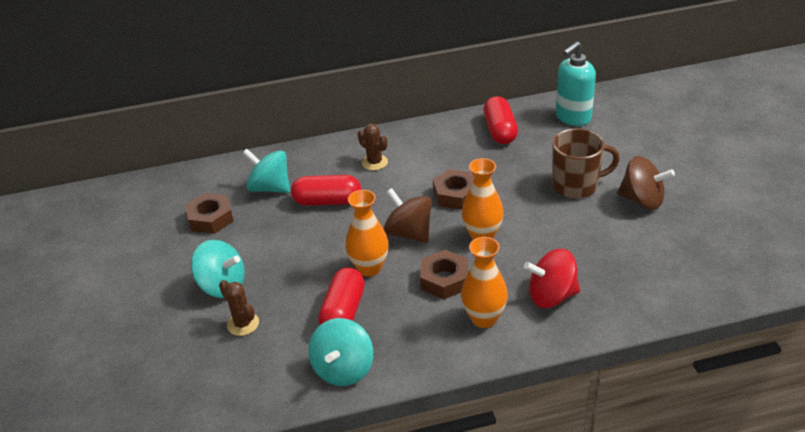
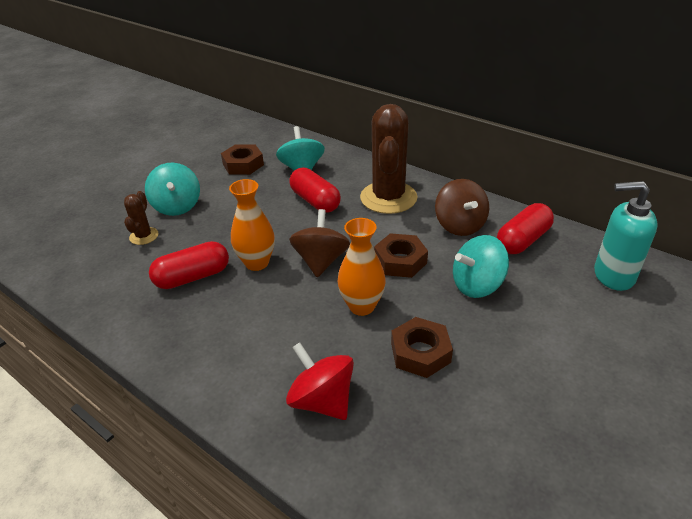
camera: 50 degrees right, 0 degrees up
(343, 369) = (126, 312): turquoise spinning top -> turquoise spinning top (477, 285)
(374, 162) = (388, 198): brown cactus -> brown cactus, size x2.14
(444, 279) = (280, 313): brown nut -> brown nut (420, 352)
(484, 318) = (250, 366): orange vase -> none
(576, 186) = (510, 333): brown mug -> none
(642, 200) = (552, 400): brown spinning top -> brown spinning top (459, 225)

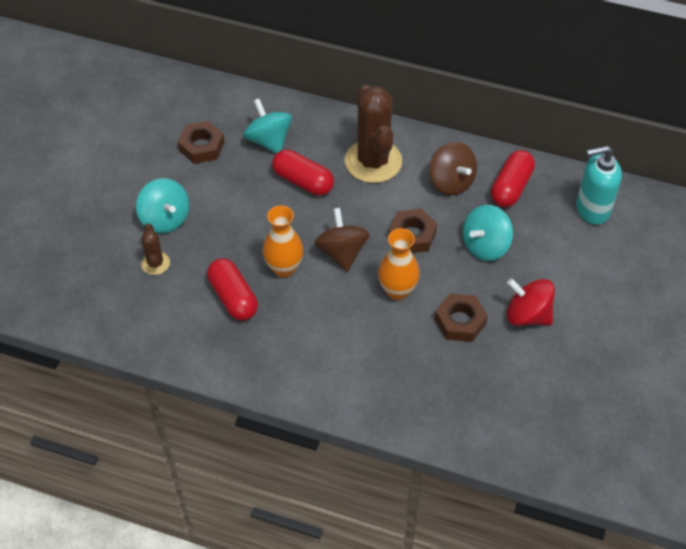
camera: 20 degrees left, 15 degrees up
(193, 277) = (233, 297): red capsule -> red capsule turned 75 degrees counterclockwise
(322, 400) = (401, 380): red spinning top -> red spinning top (527, 315)

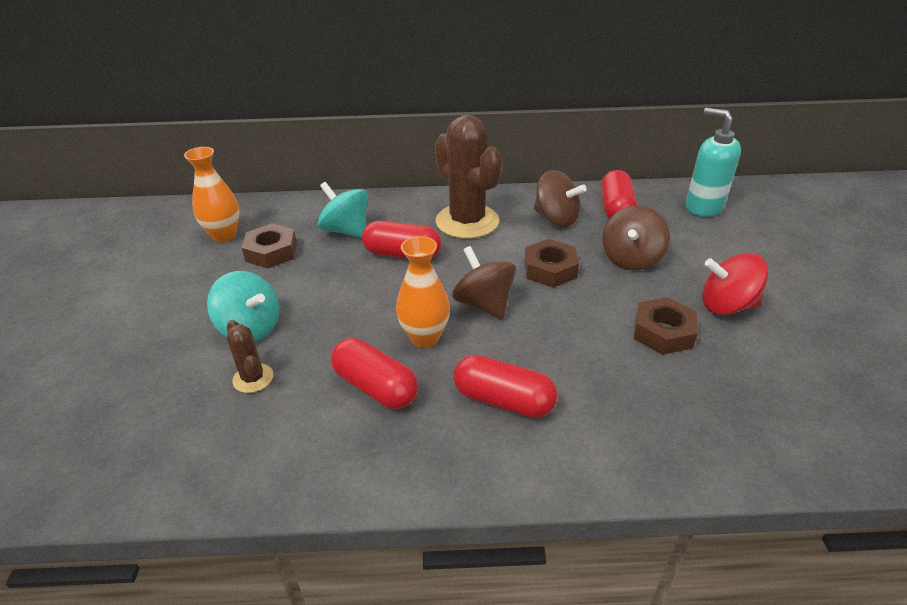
camera: 20 degrees left, 15 degrees down
(313, 336) = (503, 400): none -> red capsule
(397, 290) = (571, 322): orange vase -> orange vase (224, 235)
(485, 246) = (631, 259): turquoise spinning top -> brown spinning top
(592, 209) = (703, 207): turquoise soap dispenser -> turquoise soap dispenser turned 75 degrees clockwise

